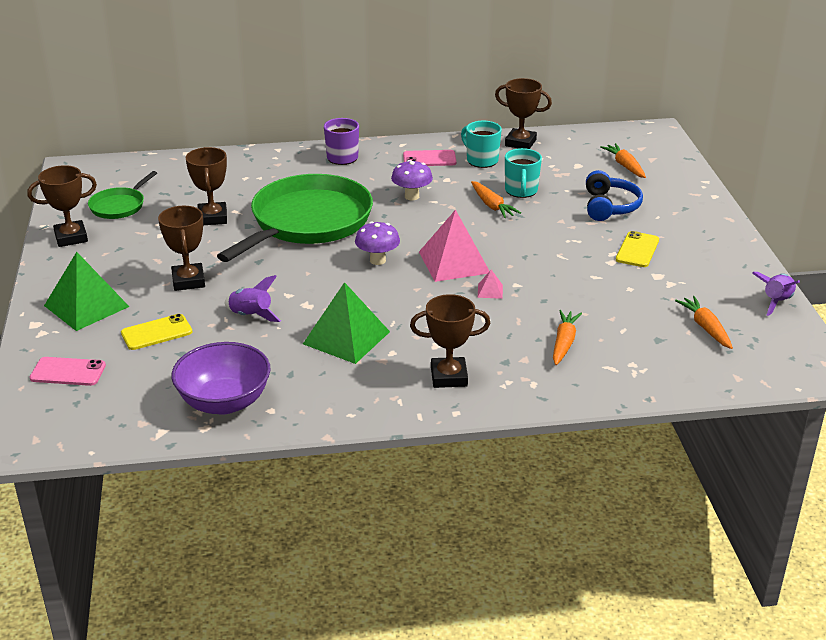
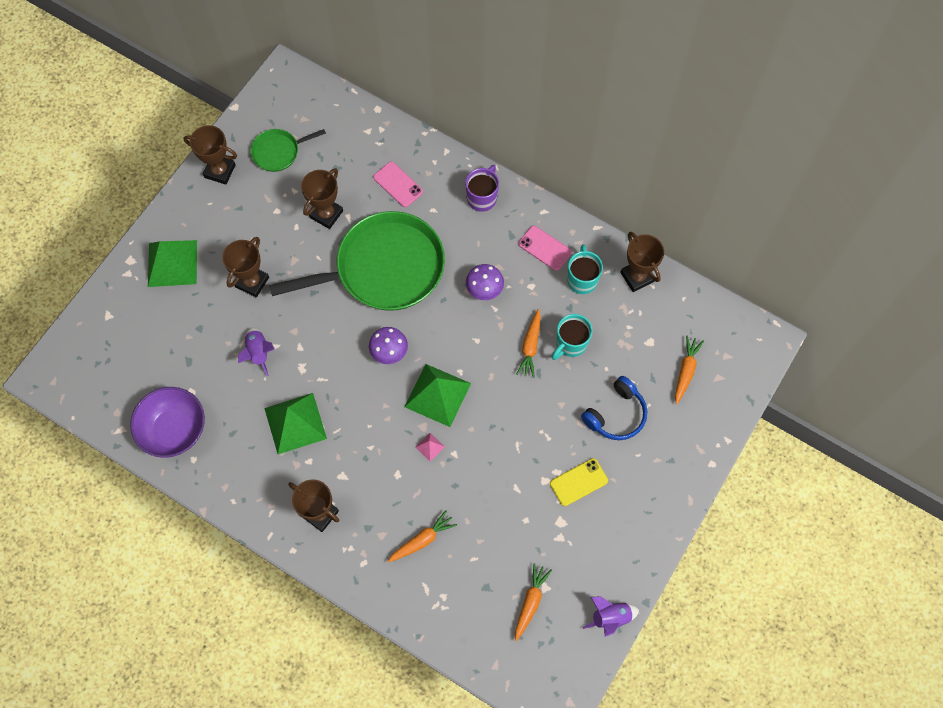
camera: 40 degrees right, 35 degrees up
(68, 372) = (113, 328): pink phone -> pink phone (398, 184)
(156, 332) = (190, 326): yellow phone -> none
(454, 262) = (437, 395): pink pyramid -> green pyramid

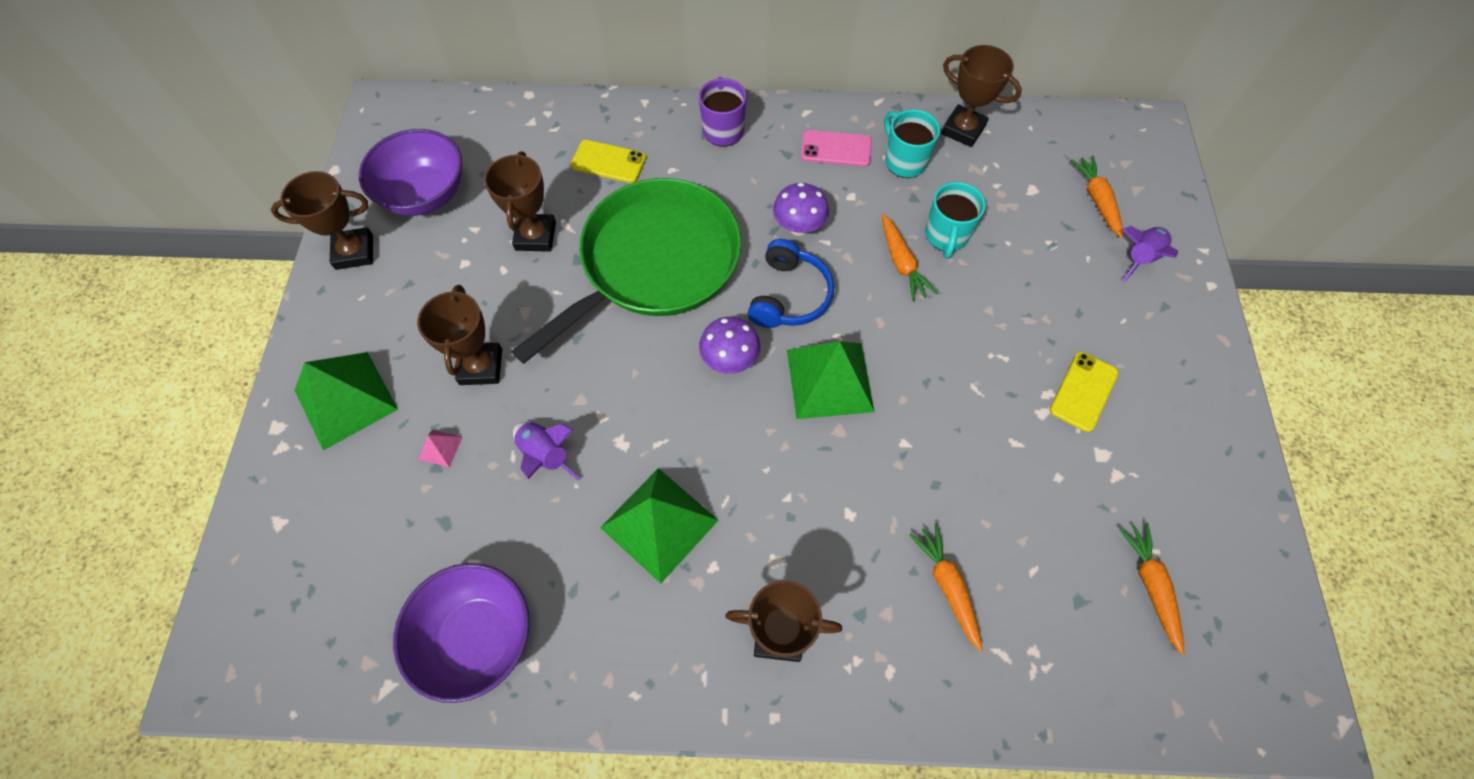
camera: 30 degrees left, 5 degrees down
(278, 152) = (425, 194): green pan -> purple bowl
(398, 184) = (608, 162): pink phone -> yellow phone
(422, 540) = (947, 586): orange carrot -> orange carrot turned 45 degrees counterclockwise
(430, 447) = (866, 452): pink pyramid -> pink pyramid (440, 448)
(610, 617) = (1261, 543): purple rocket -> purple rocket (1139, 258)
(616, 414) = (1061, 288): blue headphones -> blue headphones (789, 296)

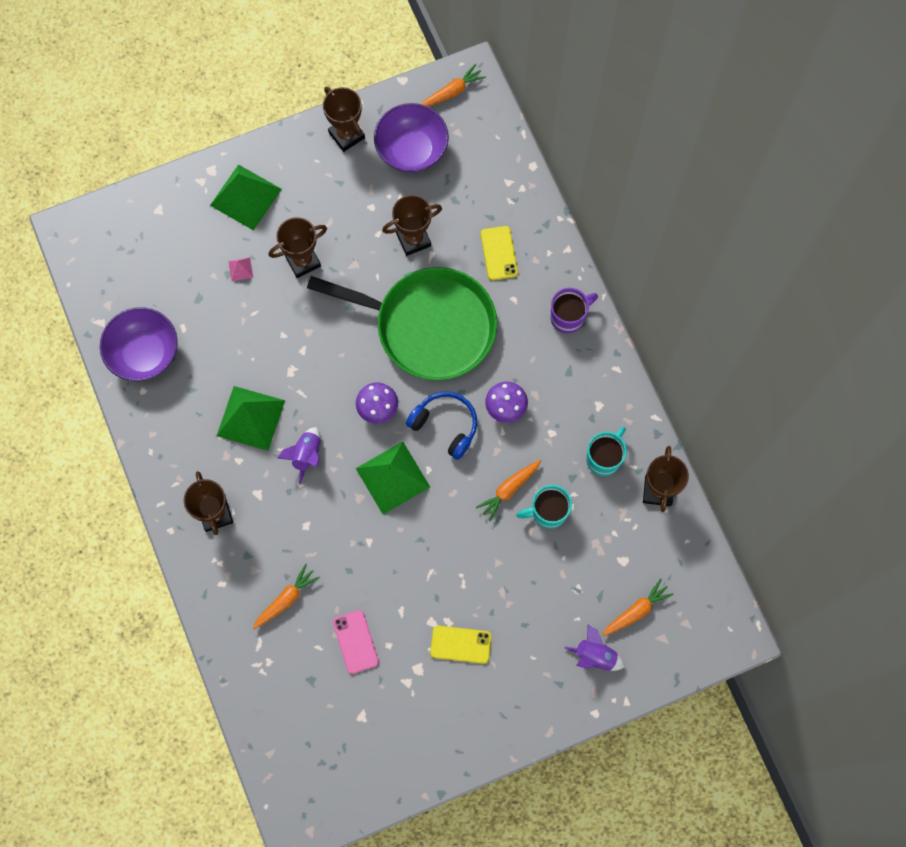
camera: 65 degrees right, 10 degrees up
(545, 455) = (263, 331): purple rocket -> purple rocket (306, 455)
(789, 296) = (445, 425): blue headphones -> blue headphones turned 135 degrees counterclockwise
(836, 149) = (591, 405): pink phone -> pink phone (355, 642)
(1150, 586) = (339, 720): orange carrot -> orange carrot (452, 92)

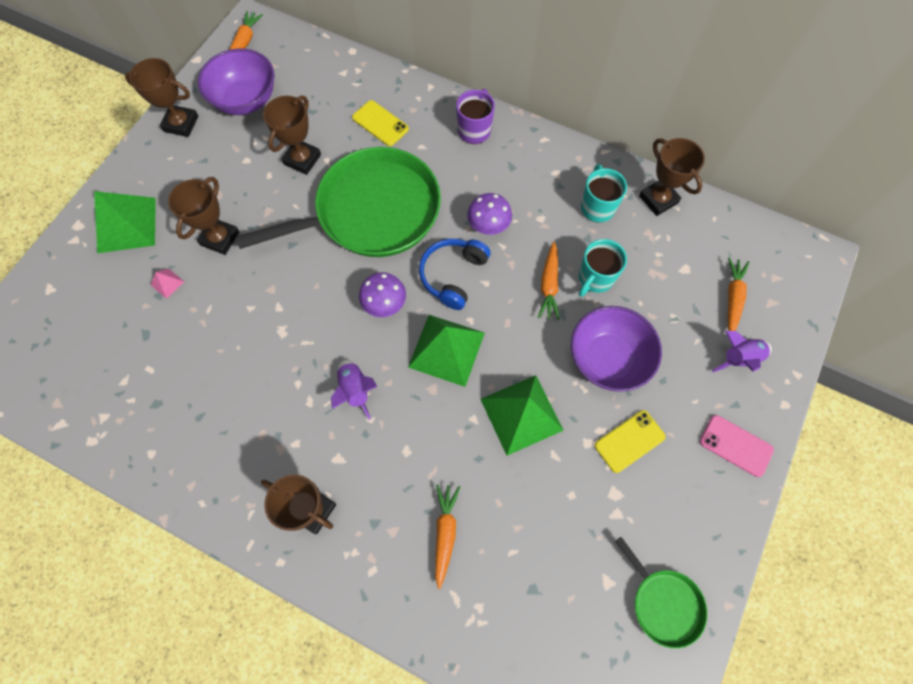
camera: 40 degrees left, 5 degrees down
(144, 353) = (127, 419): purple bowl -> purple bowl (607, 359)
(250, 418) = (276, 398): green pyramid -> green pyramid (521, 414)
(355, 642) = (540, 517): pink phone -> pink phone (736, 446)
(385, 759) = (664, 603): none -> green pan
(445, 425) = (453, 275): blue headphones -> blue headphones turned 60 degrees counterclockwise

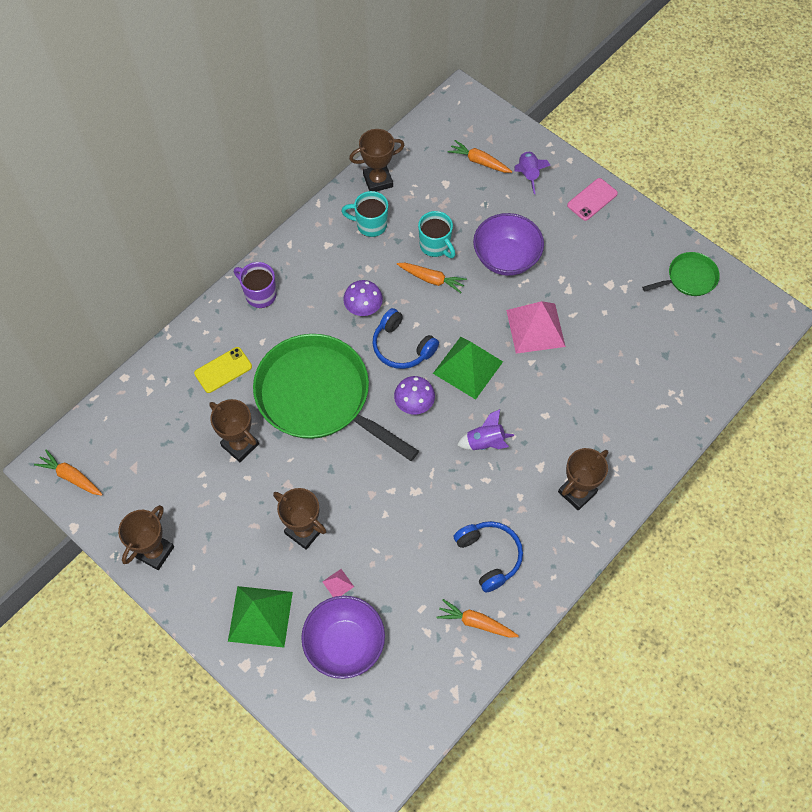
camera: 75 degrees left, 5 degrees down
(217, 426) = (489, 556): none -> blue headphones
(246, 100) = (148, 485): purple bowl -> purple bowl (344, 644)
(372, 211) = (318, 396): green pan -> green pan turned 45 degrees counterclockwise
(445, 533) = (614, 402): orange carrot -> orange carrot (476, 622)
(521, 414) = (535, 328): green pyramid -> pink pyramid
(629, 441) = (573, 263): yellow phone -> none

